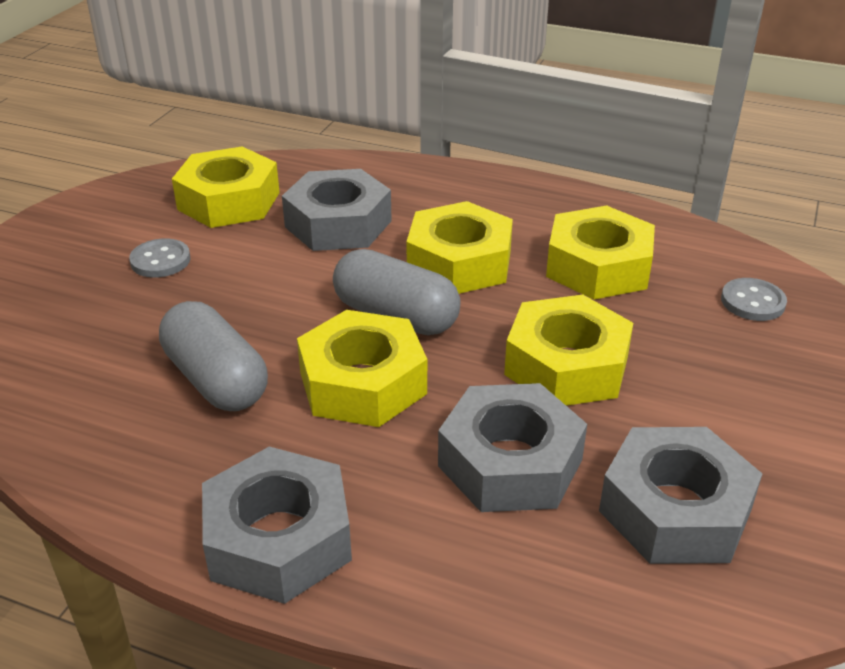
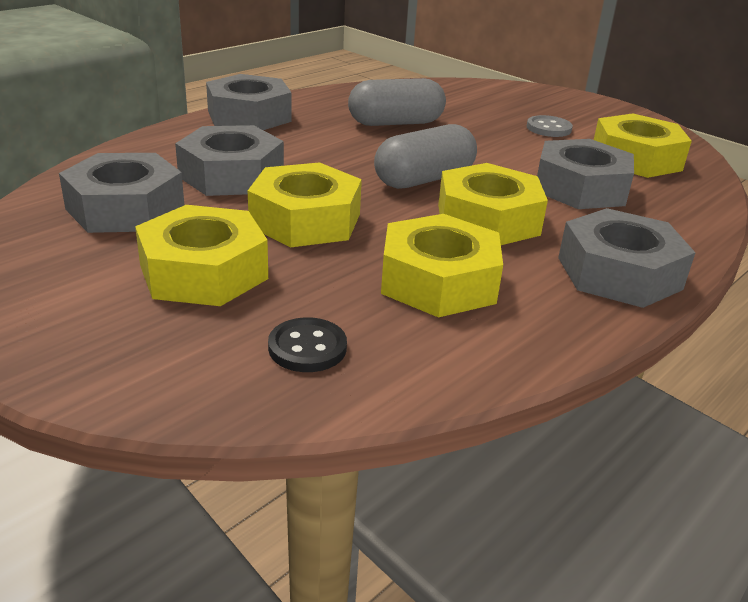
camera: 110 degrees right, 5 degrees down
(362, 383) = (354, 155): yellow nut -> yellow nut (203, 272)
(499, 194) = (619, 273): none -> grey nut
(752, 302) = (307, 348): grey button -> black button

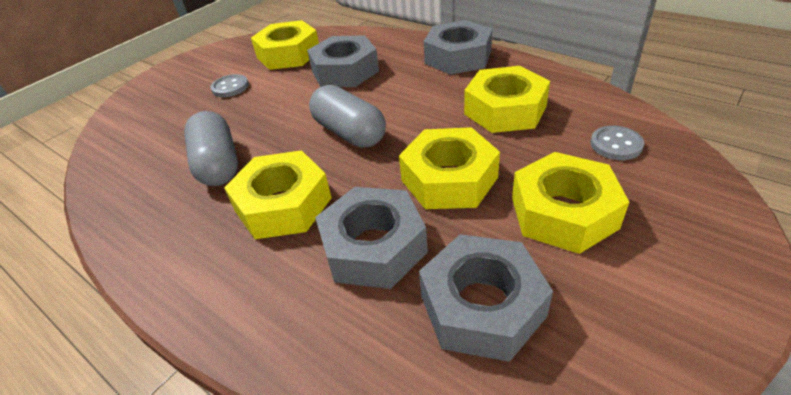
camera: 90 degrees left, 10 degrees up
(249, 116) = (192, 279): grey nut -> none
(307, 348) = (616, 145): black button -> grey button
(488, 219) = (409, 100): yellow nut -> yellow nut (283, 205)

